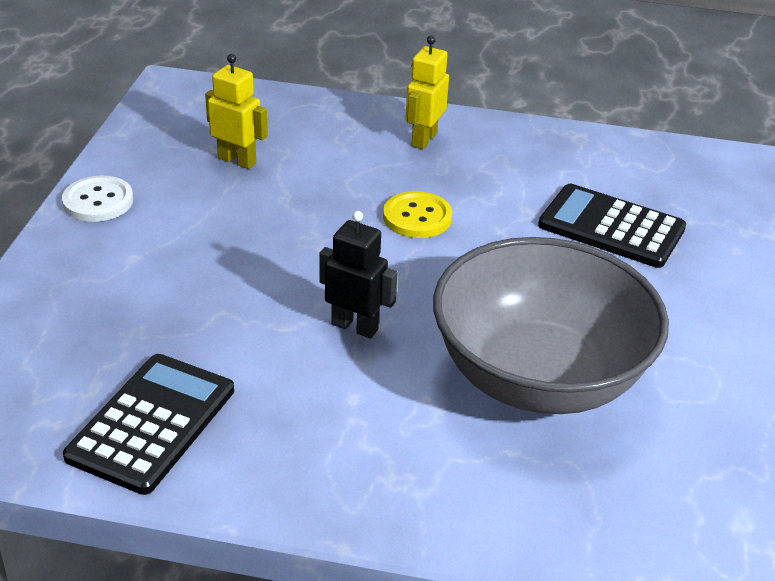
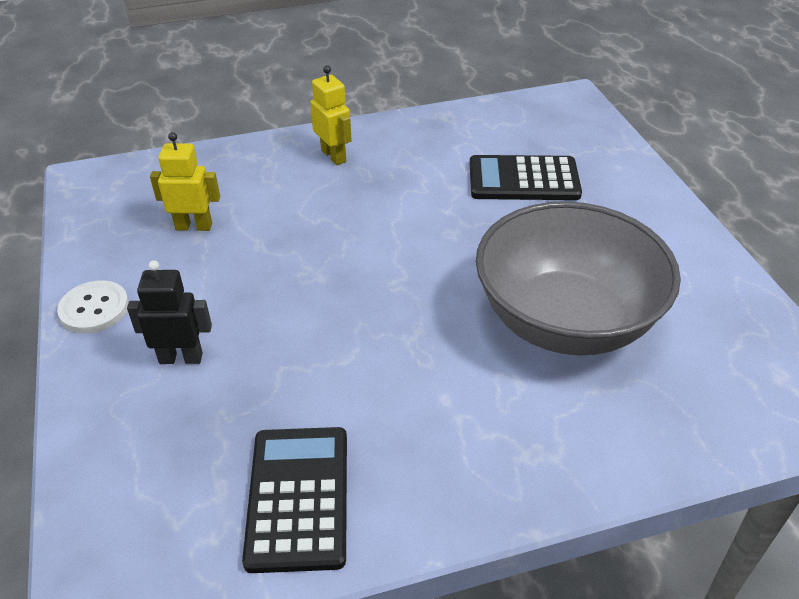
camera: 25 degrees left, 5 degrees up
(355, 326) = (400, 336): black robot -> black robot (181, 358)
(417, 217) = (378, 223): yellow button -> none
(423, 139) = (334, 156): yellow robot -> yellow robot turned 150 degrees clockwise

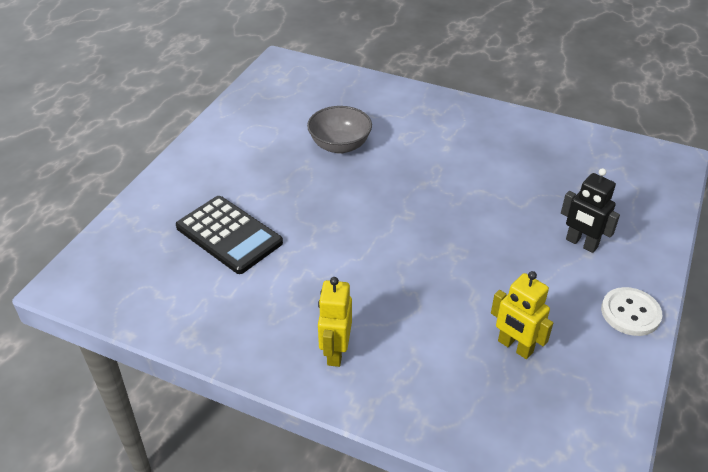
camera: 140 degrees left, 0 degrees up
(298, 497) = (555, 149): black calculator -> none
(565, 321) = (340, 145): grey bowl -> grey bowl, size x0.50

